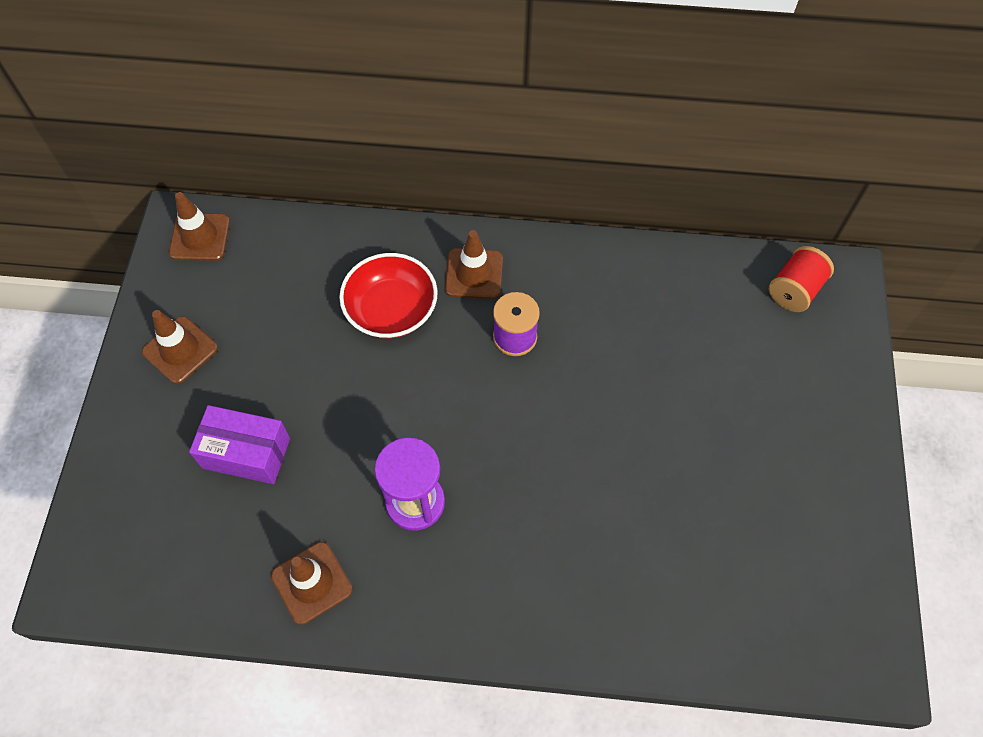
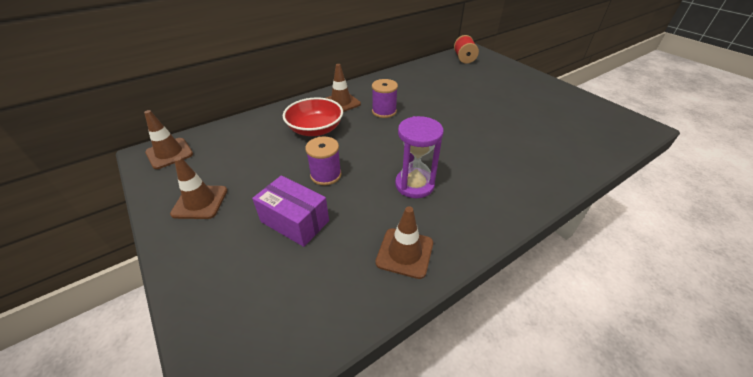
camera: 40 degrees left, 20 degrees down
(246, 453) = (295, 221): purple box -> purple box turned 60 degrees clockwise
(333, 406) = (326, 175): none -> purple spool

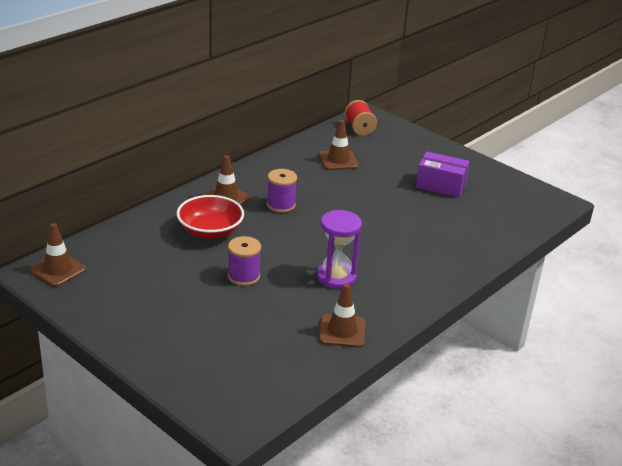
camera: 15 degrees left, 10 degrees down
(200, 202) = (128, 311): brown traffic cone -> brown traffic cone (338, 160)
(295, 221) = (232, 318): purple box -> purple box (440, 185)

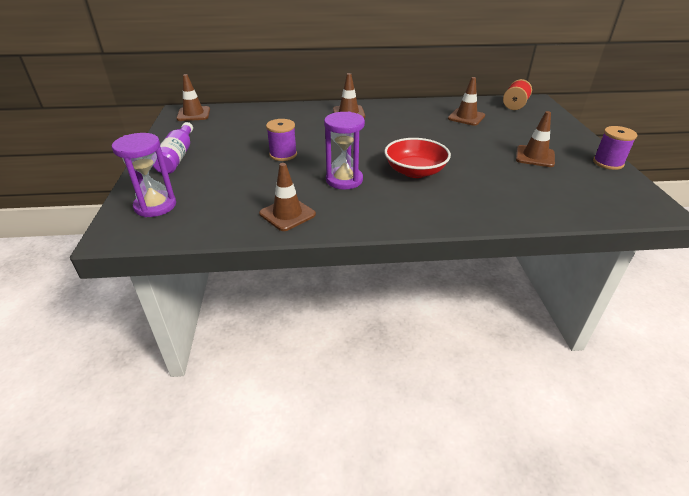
camera: 45 degrees right, 5 degrees up
(144, 328) = (177, 157): none -> purple bottle
(210, 231) = (307, 125): red bowl -> red bowl (415, 171)
(222, 384) = (155, 206): none -> purple hourglass
(281, 205) = (379, 127): purple spool -> purple spool (608, 163)
(440, 185) = (535, 156): purple box -> brown traffic cone

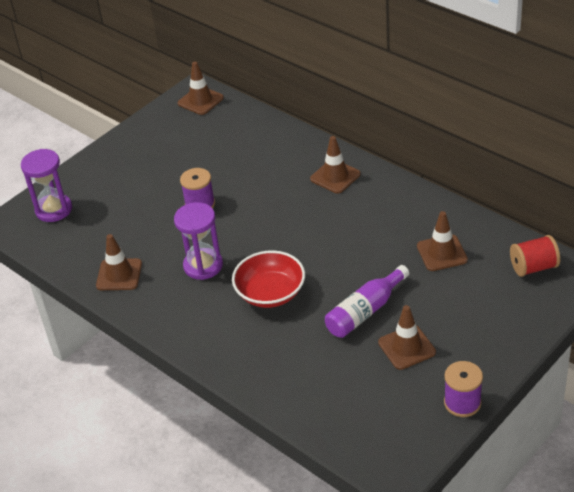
camera: 50 degrees right, 5 degrees up
(177, 157) = (124, 159): purple bottle -> purple bottle (365, 311)

